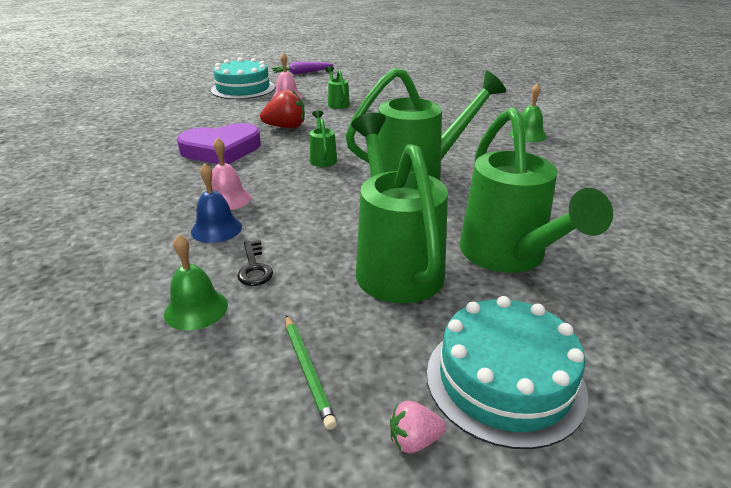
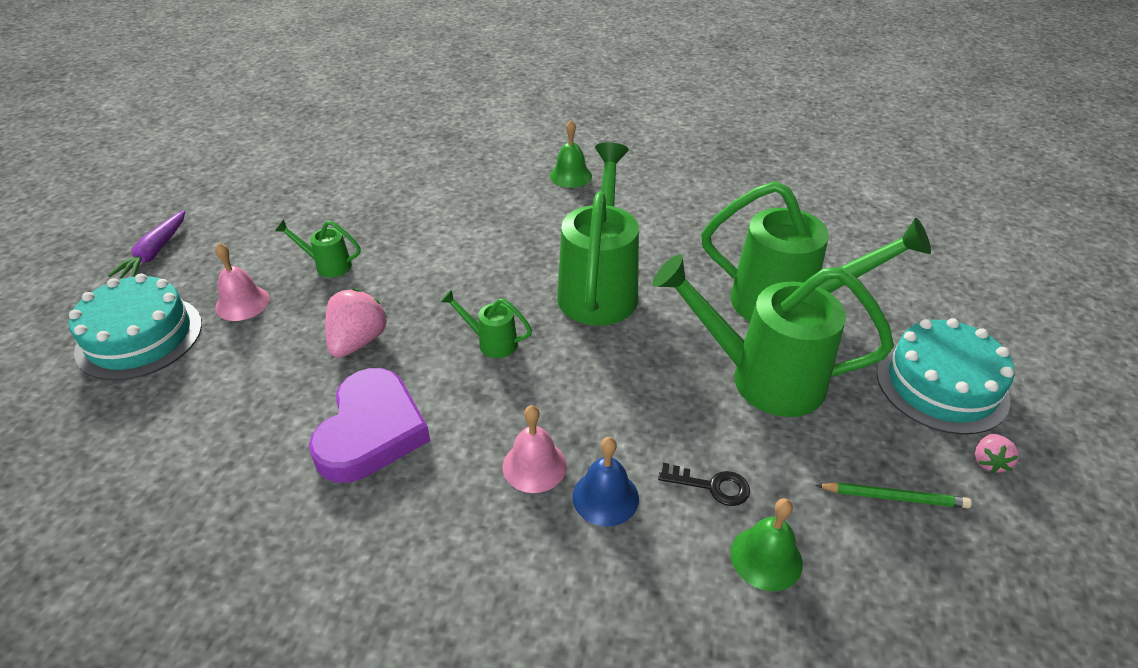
camera: 60 degrees left, 10 degrees up
(286, 127) = (358, 341): red strawberry -> pink strawberry

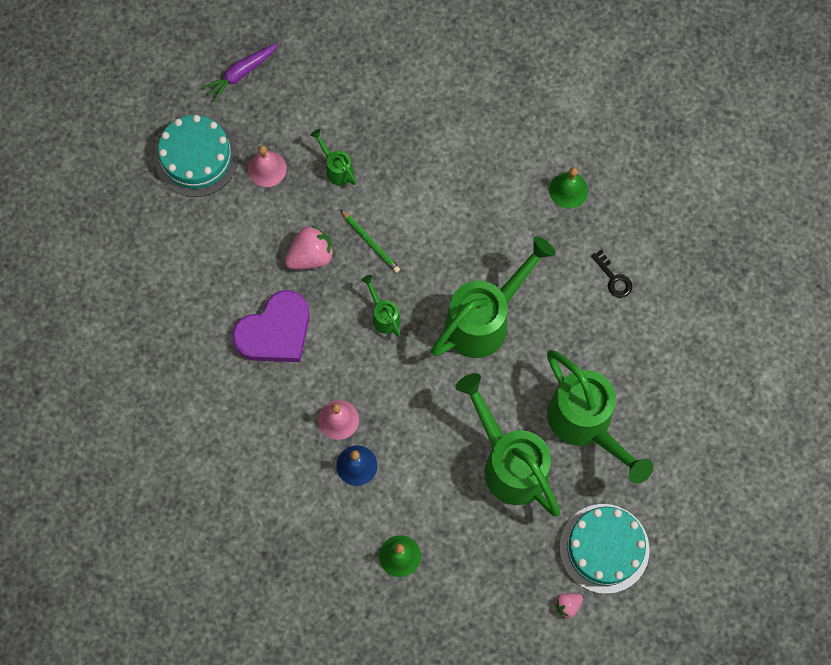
camera: 40 degrees right, 30 degrees up
(712, 486) = (413, 501): black key -> black key (613, 278)
(894, 497) = (494, 580): green pencil -> green pencil (370, 242)

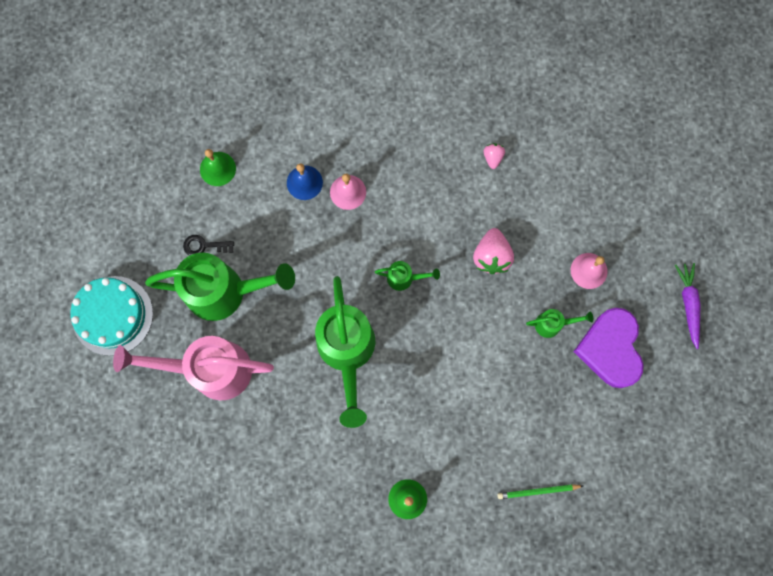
camera: 125 degrees right, 5 degrees up
(196, 158) = (634, 223): turquoise cake -> none
(275, 332) = (448, 191): purple heart -> purple heart (610, 349)
(370, 242) = (472, 308): green pencil -> green pencil (538, 491)
(567, 605) = (94, 260): pink strawberry -> pink strawberry (492, 158)
(586, 425) = (210, 370): green watering can -> pink watering can
(613, 278) = (308, 479): black key -> black key (204, 246)

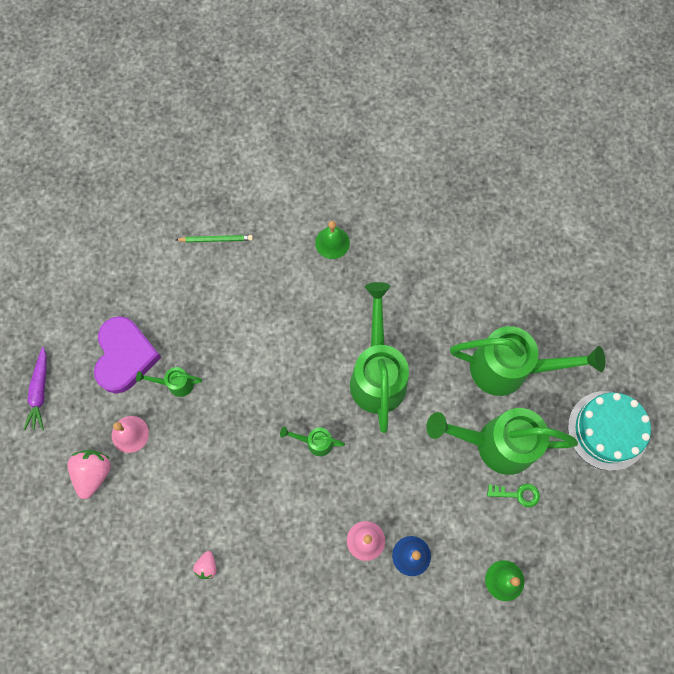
camera: 175 degrees left, 5 degrees down
(204, 246) = (517, 494): black key -> green key
(210, 370) = (509, 369): pink watering can -> green watering can
(491, 256) = (225, 457): pink strawberry -> pink strawberry (93, 473)

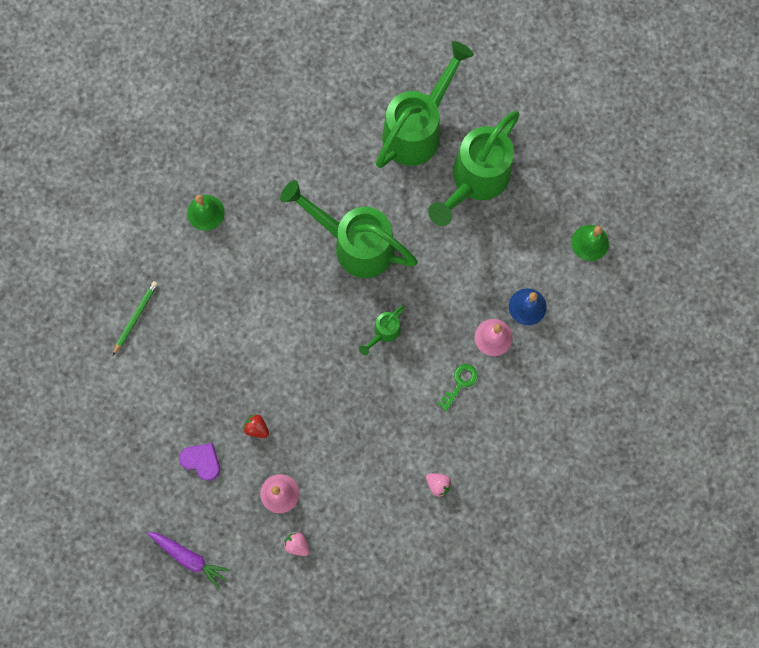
camera: 60 degrees left, 5 degrees up
(93, 473) = (297, 544): pink strawberry -> pink strawberry, size x0.55
(125, 356) = (202, 461): purple heart -> purple heart, size x0.53
(176, 384) = (257, 428): green watering can -> red strawberry
(517, 494) = (527, 189): green key -> green key (460, 383)
(607, 430) = (517, 82): turquoise cake -> none

